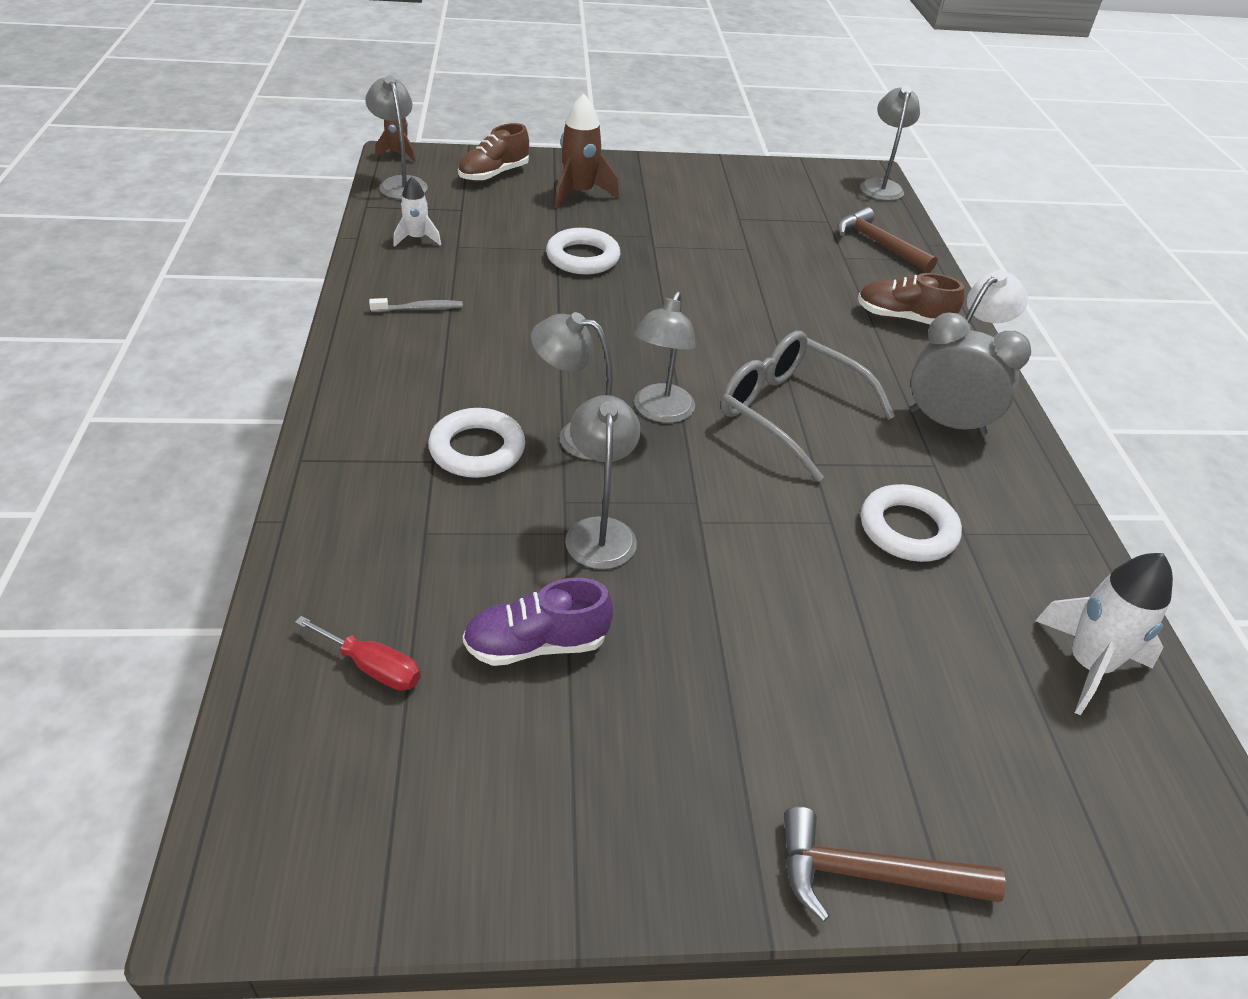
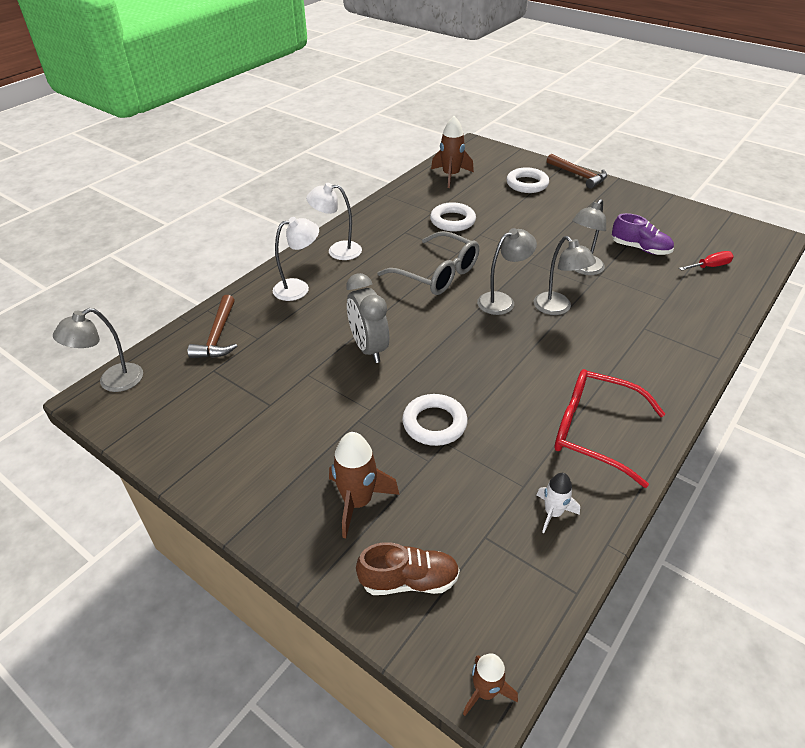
camera: 135 degrees left, 0 degrees up
(373, 667) = (710, 266): red screwdriver -> red screwdriver turned 90 degrees clockwise
(400, 183) = (518, 618): grey lamp -> none
(420, 309) = (595, 432): grey toothbrush -> red glasses
(477, 449) = (616, 323): white ring -> white ring (527, 184)
(790, 413) = (437, 273): grey glasses -> grey glasses turned 45 degrees counterclockwise
(903, 318) = (298, 288): brown shoe -> white lamp
(947, 423) = (371, 241): grey clock -> grey clock (368, 348)
(1088, 665) = (451, 176): white rocket -> brown rocket

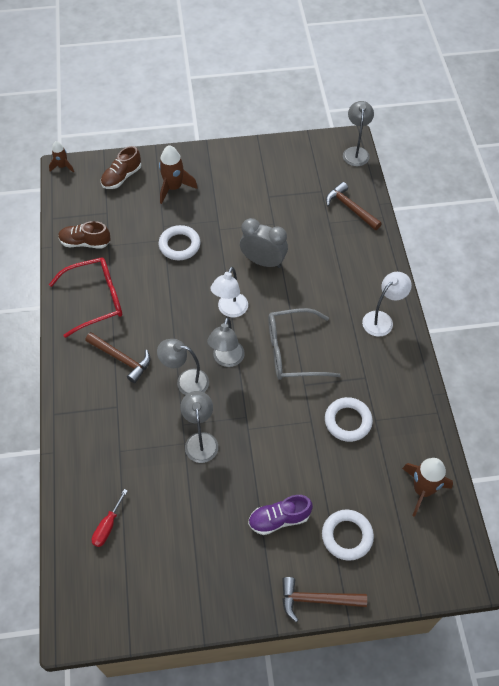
camera: 135 degrees right, 15 degrees up
(298, 288) = (359, 270): white lamp -> white lamp (230, 310)
(553, 513) = (85, 242): white rocket -> brown shoe
(608, 359) = (122, 359): none -> brown hammer
(640, 248) = (176, 507): purple shoe -> purple shoe (279, 519)

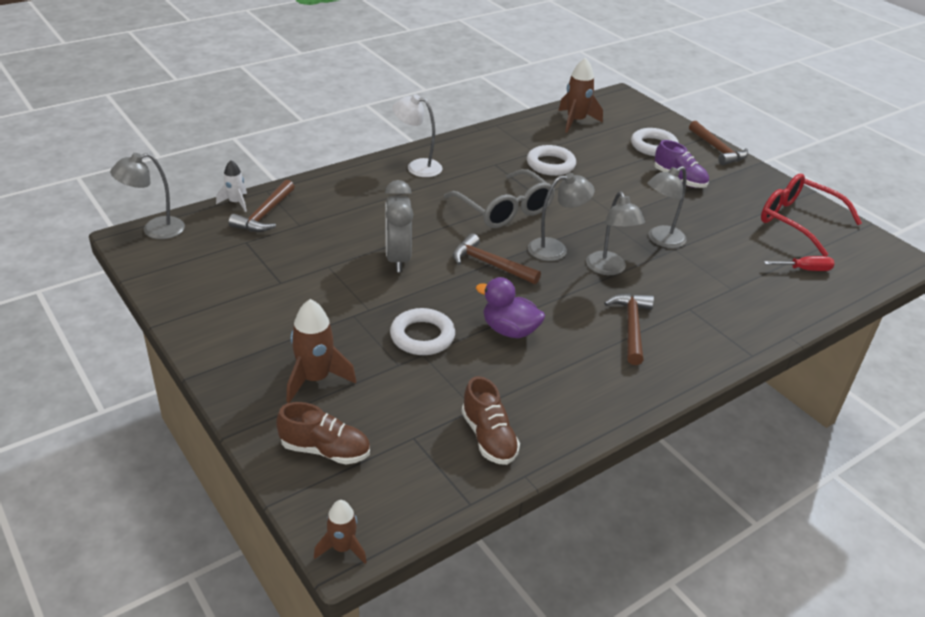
camera: 120 degrees left, 20 degrees down
(95, 300) = (574, 384): red glasses -> red glasses (798, 221)
(159, 290) = (509, 330): none -> purple duck
(230, 310) = (489, 264): white lamp -> brown hammer
(372, 197) = (236, 203): none -> white rocket

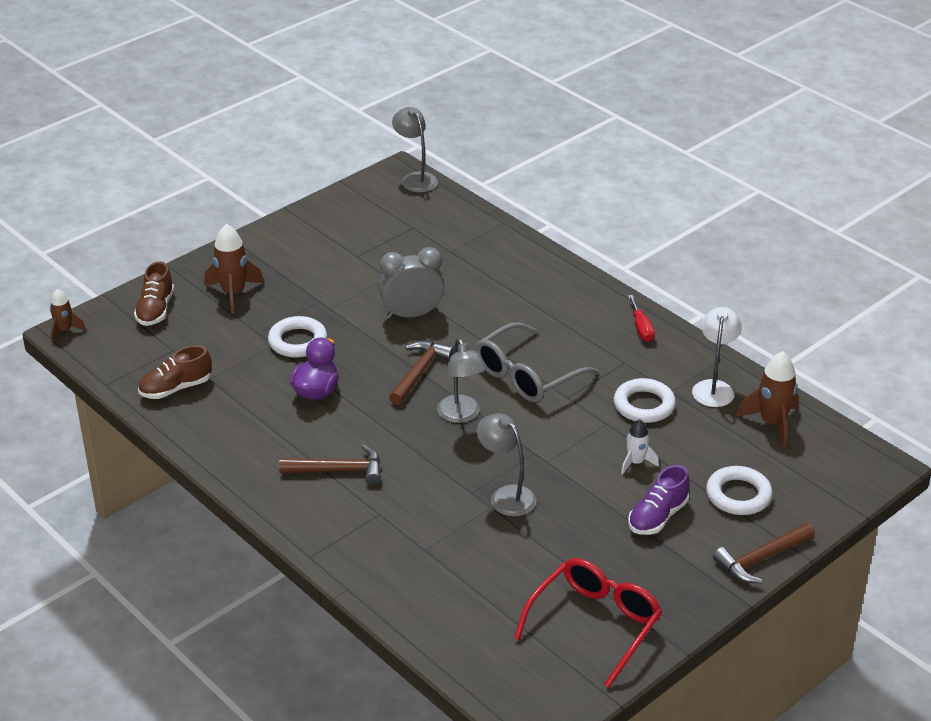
camera: 85 degrees right, 0 degrees up
(236, 203) = (475, 210): white rocket -> white rocket (636, 462)
(264, 215) = (460, 229): brown hammer -> none
(417, 167) = (592, 307): white lamp -> white lamp (714, 387)
(609, 269) = (435, 454): grey lamp -> none
(805, 269) = (482, 618): red screwdriver -> red screwdriver (641, 328)

